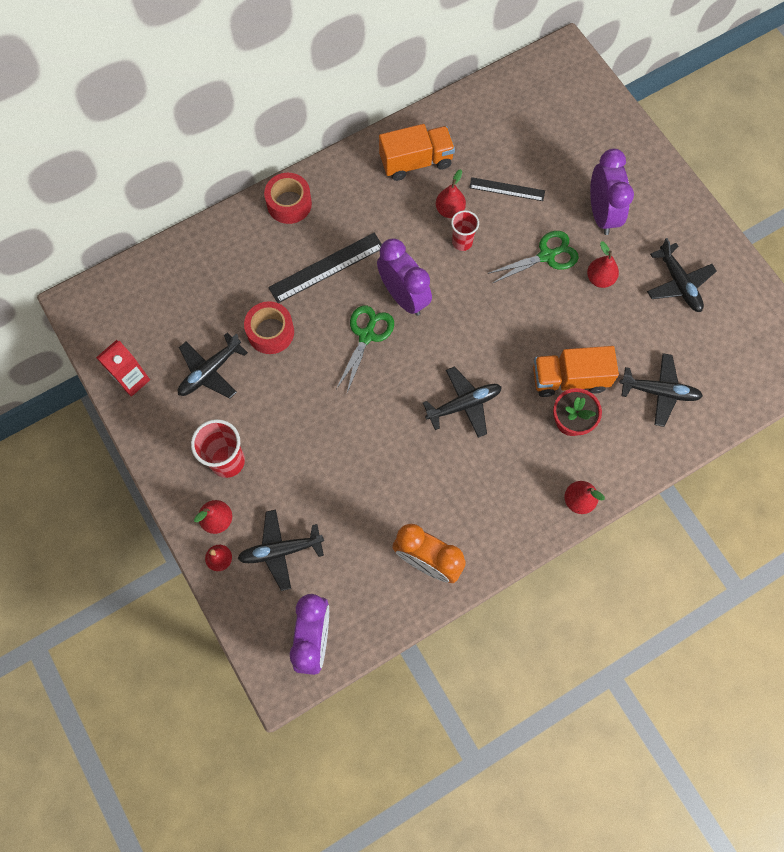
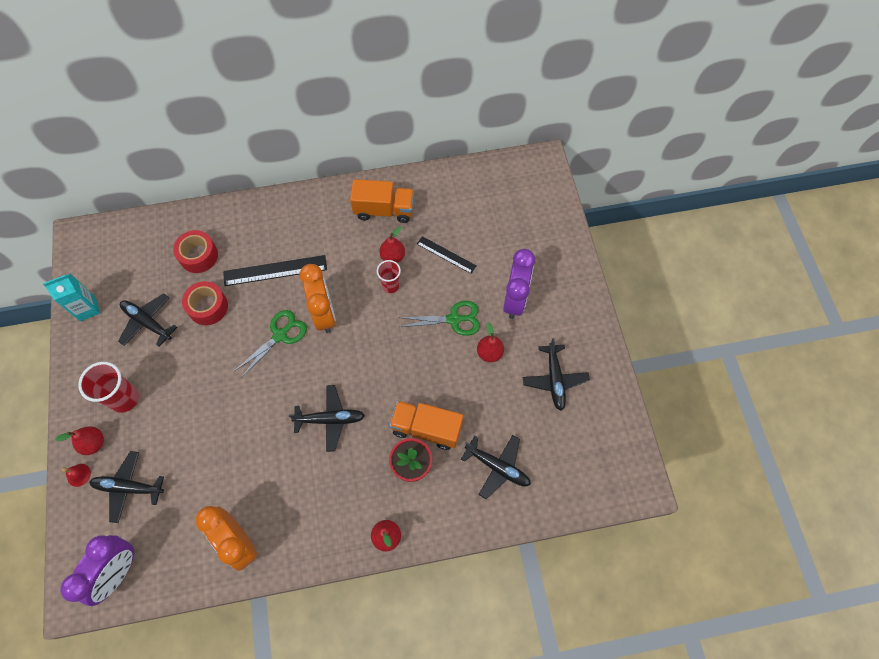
camera: 20 degrees right, 5 degrees down
(132, 380) = (87, 309): red carton -> turquoise carton
(210, 371) = (147, 322): black plane -> black plane turned 60 degrees clockwise
(289, 204) = (271, 211): red tape -> red tape (198, 256)
(404, 296) = (324, 314): purple clock -> orange clock

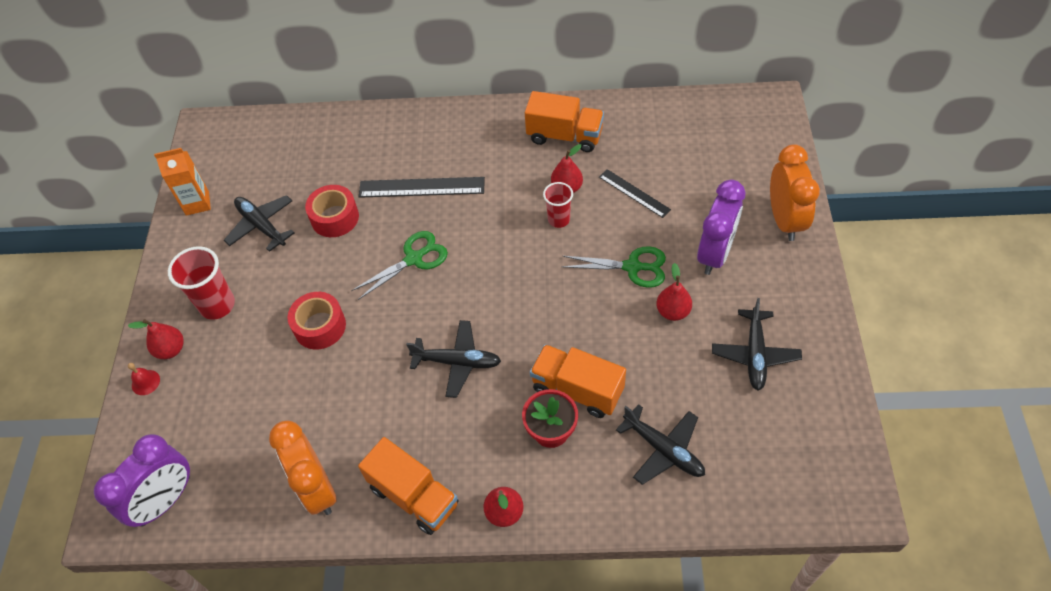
camera: 15 degrees right, 10 degrees down
(87, 309) = (197, 203): turquoise carton -> orange carton
(128, 487) = (199, 405): black plane -> none
(198, 256) = (335, 162): red tape -> red tape (320, 326)
(315, 535) = (414, 496): none -> orange truck
(324, 314) = (471, 241): orange clock -> orange clock (784, 220)

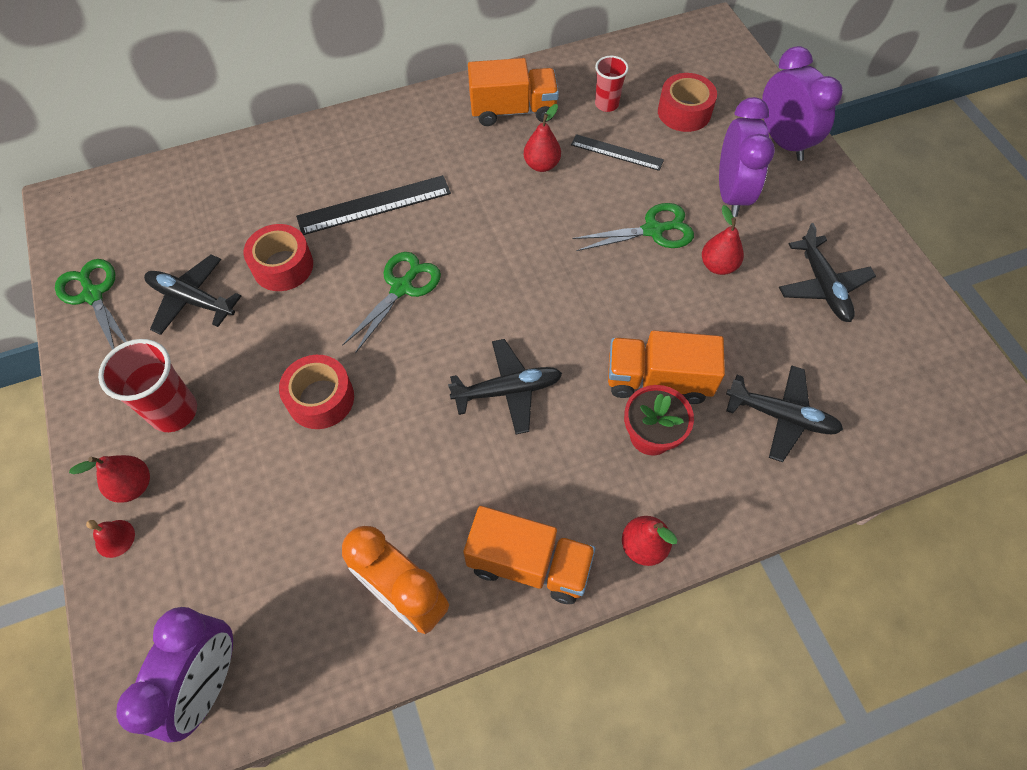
camera: 25 degrees left, 5 degrees up
(197, 203) = (93, 295): orange carton -> green scissors
(559, 219) = (549, 201): red cup -> red cup (606, 104)
(709, 172) = (684, 112): none -> red tape
(784, 220) = (783, 141): orange clock -> purple clock

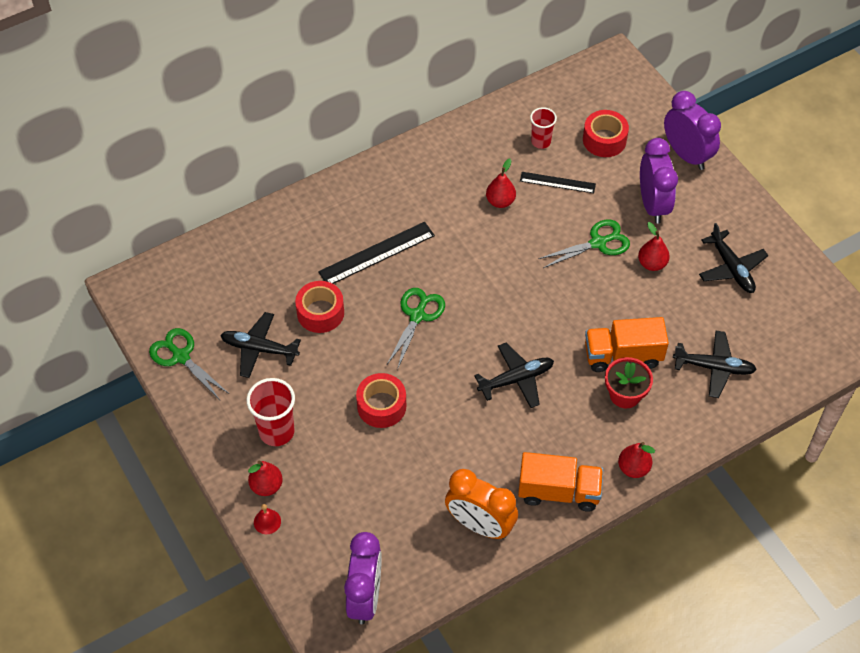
camera: 10 degrees left, 5 degrees down
(513, 110) = (466, 157): orange truck -> none

